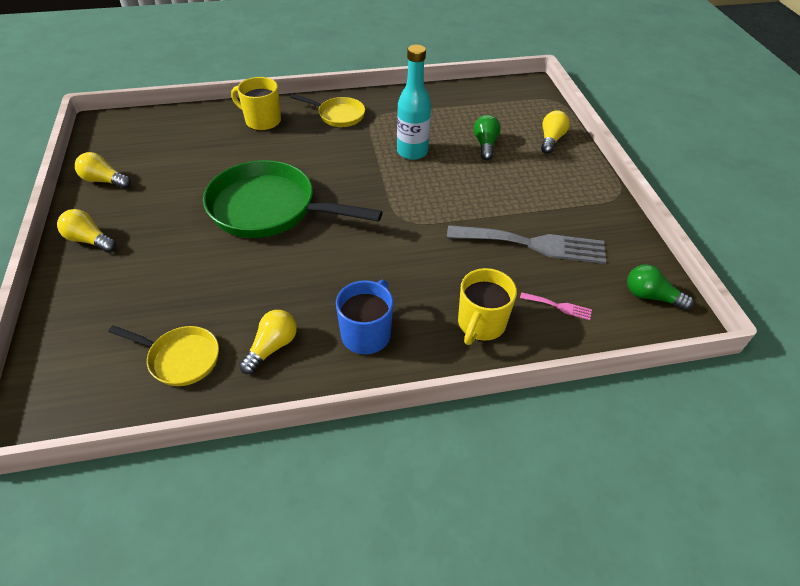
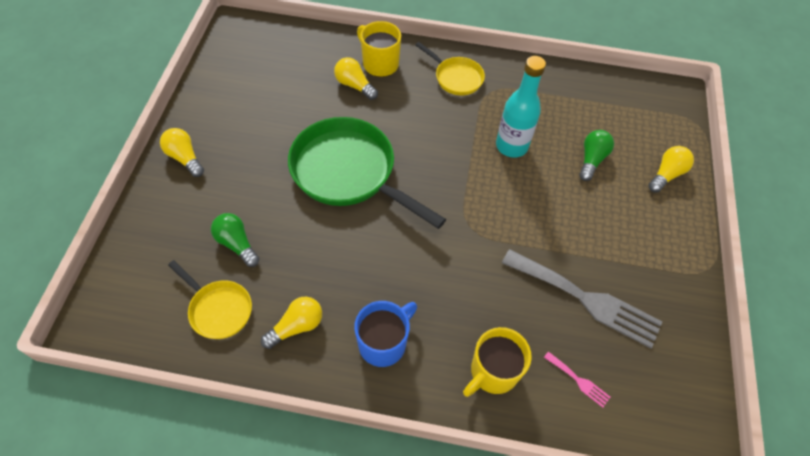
camera: 20 degrees right, 10 degrees up
(104, 181) = (217, 94): yellow light bulb -> yellow light bulb (354, 85)
(651, 296) = (680, 404): green light bulb -> green light bulb (237, 244)

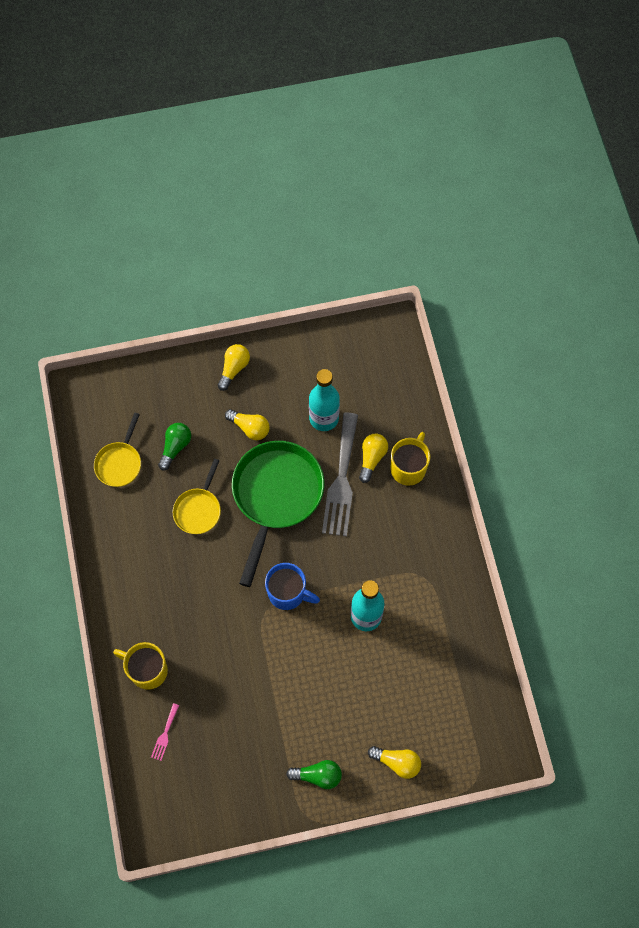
camera: 70 degrees right, 10 degrees up
(291, 105) = (324, 418): none -> turquoise bottle
(296, 326) = (128, 521): yellow light bulb -> yellow light bulb (250, 428)
(383, 343) = (139, 585): blue mug -> blue mug (288, 593)
(456, 78) = (425, 540): yellow pan -> yellow pan (198, 510)
(586, 299) = (236, 723): grey fork -> grey fork (341, 480)
(591, 160) = (383, 691): green light bulb -> green light bulb (318, 776)

